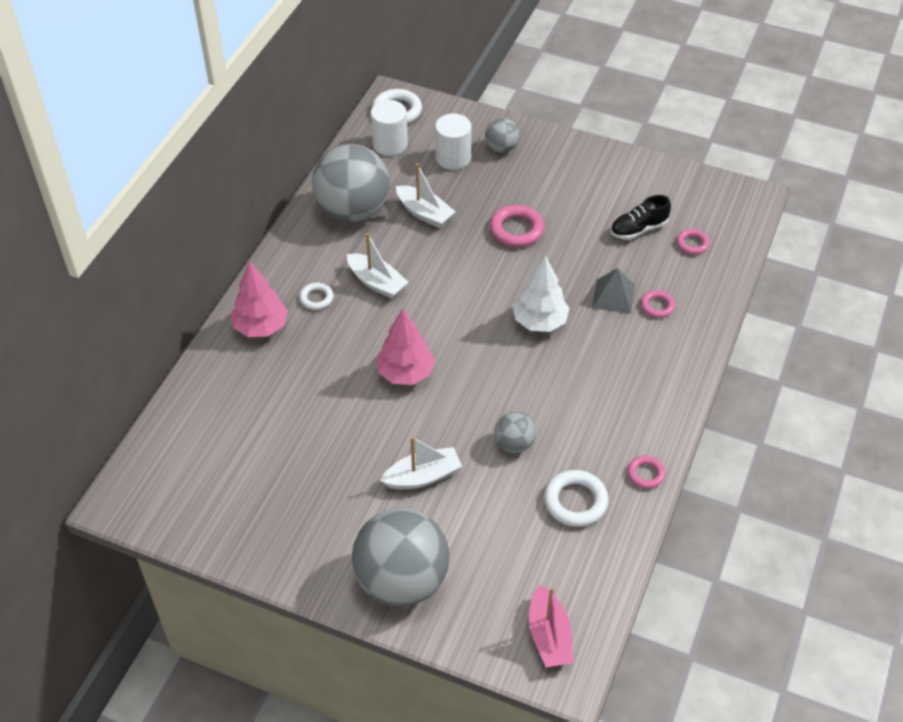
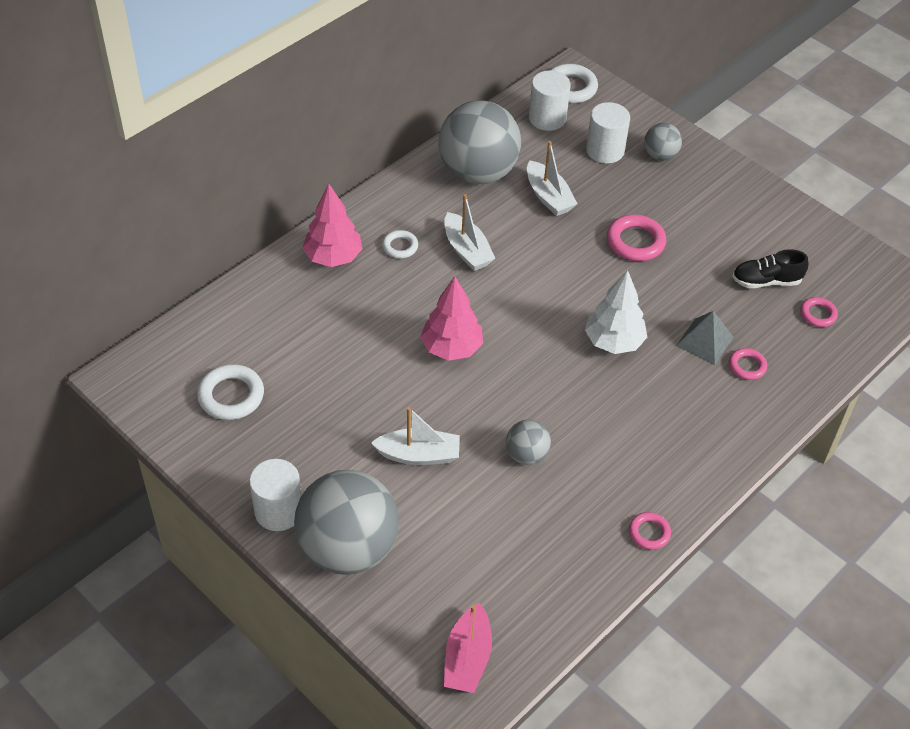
camera: 20 degrees right, 0 degrees up
(324, 570) = (278, 511): none -> white cylinder
(575, 501) = (561, 534): white ring -> white ring (231, 396)

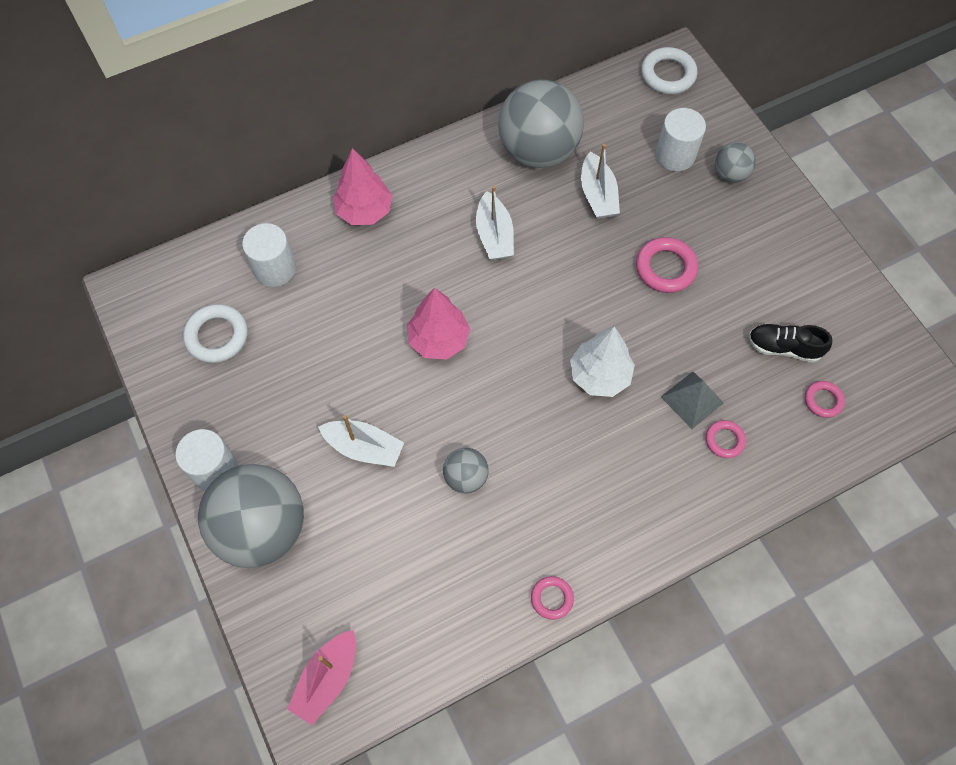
camera: 20 degrees right, 15 degrees up
(400, 246) = (431, 215): white ring -> none
(547, 118) = (631, 104): white cylinder -> white cylinder (275, 269)

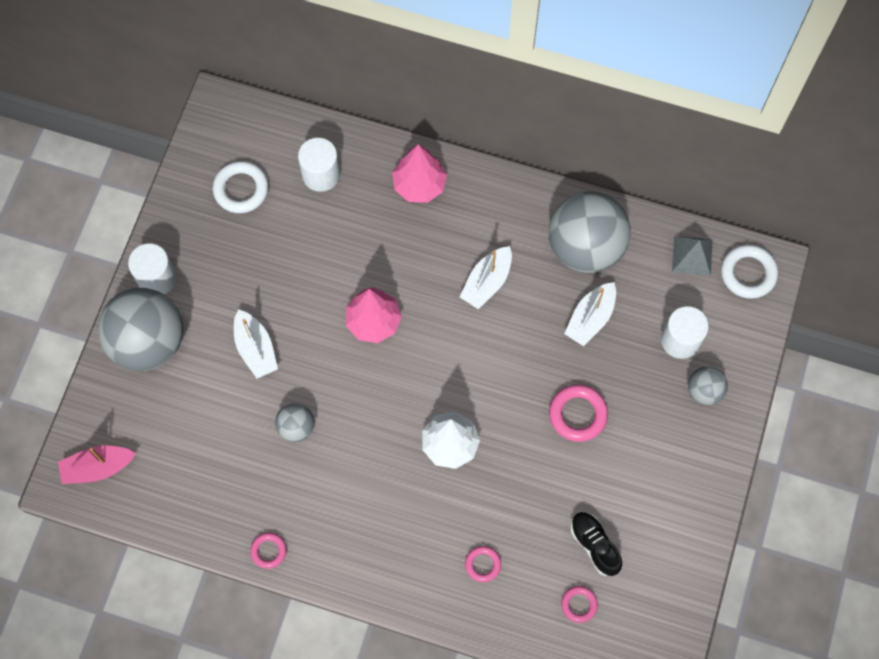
camera: 45 degrees right, 5 degrees up
(692, 400) = (492, 518): grey pyramid -> grey pyramid (692, 255)

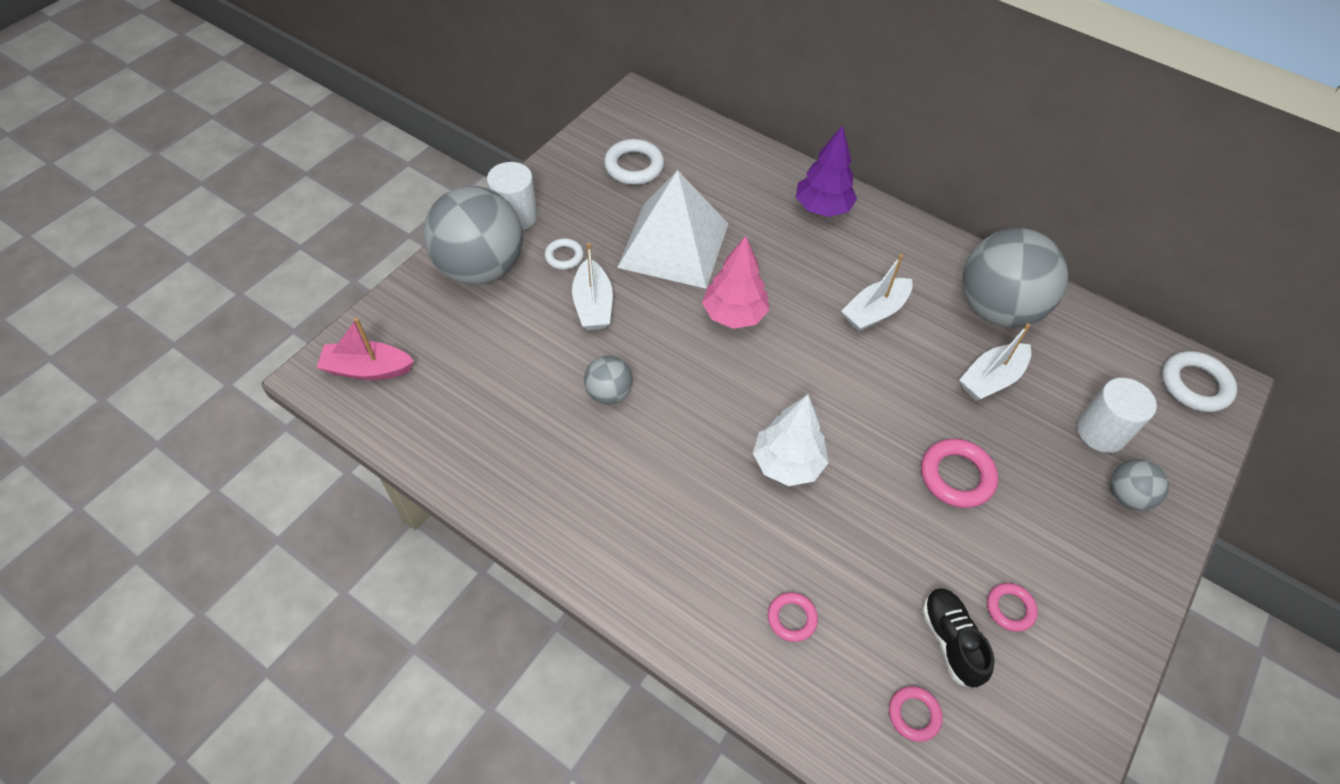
camera: 15 degrees right, 15 degrees down
(214, 308) = (564, 256): none -> white ring
(268, 551) = (523, 517): pink ring -> pink ring (1010, 608)
(303, 266) = (673, 245): none -> white pyramid
(321, 174) = (720, 174): white cylinder -> none
(419, 185) = (822, 208): pink tree -> purple tree
(692, 255) = (1126, 349): grey pyramid -> none

